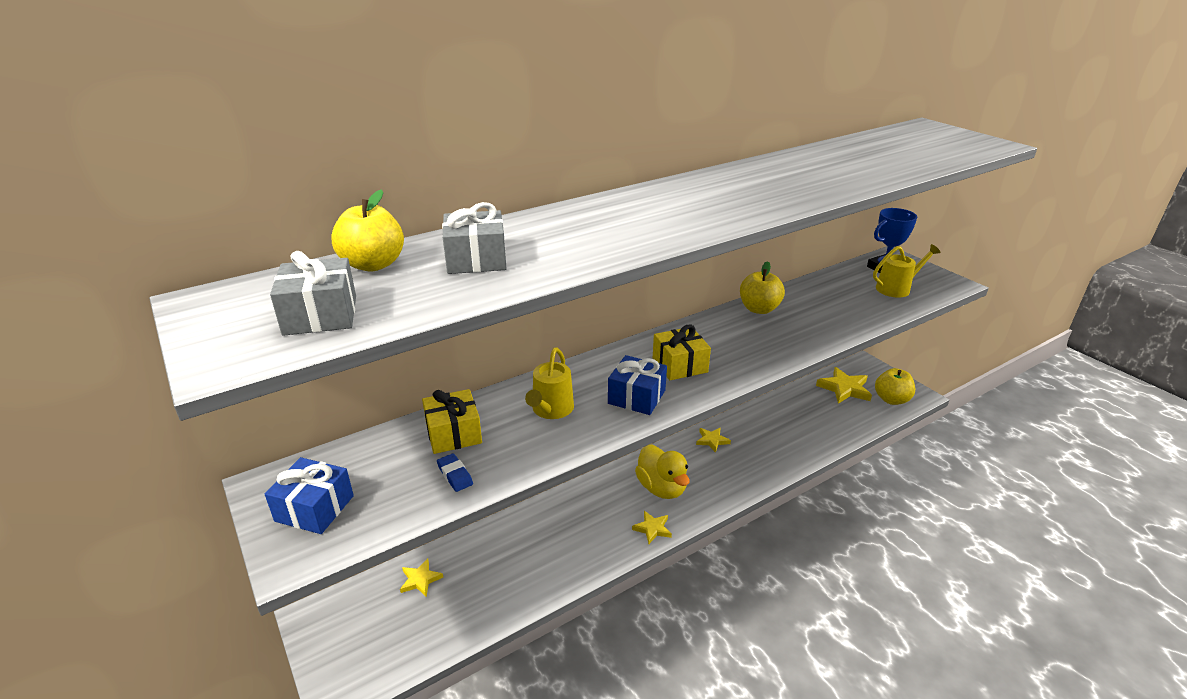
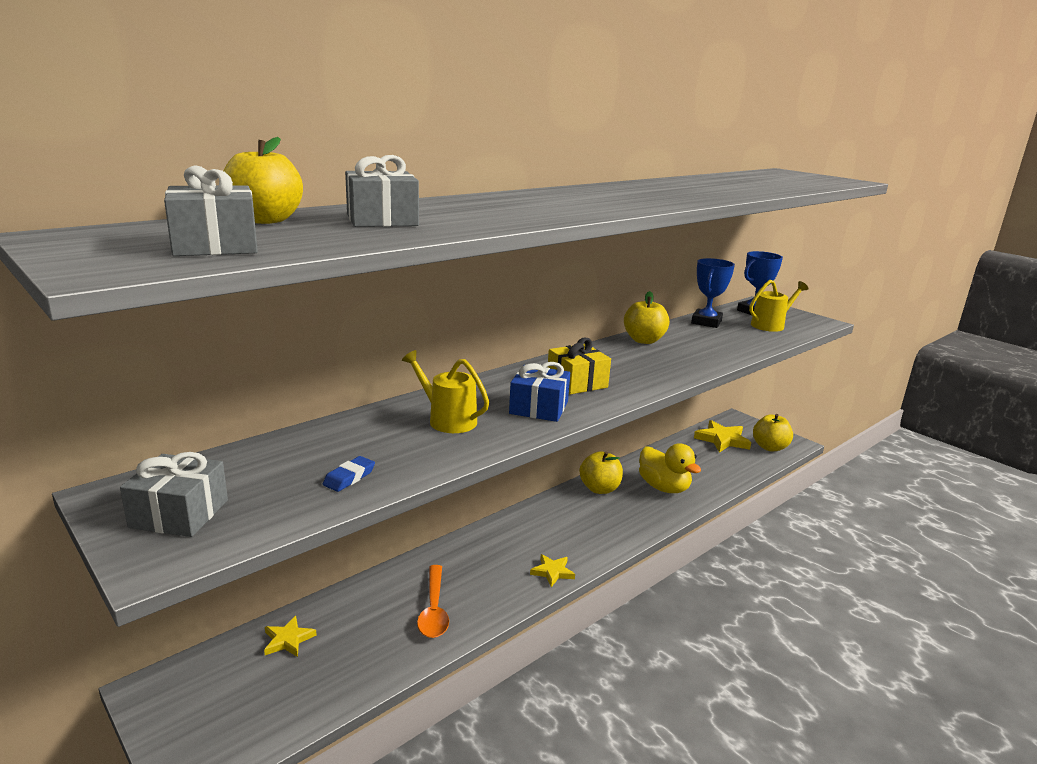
camera: 10 degrees left, 10 degrees down
(314, 508) = (179, 513): blue gift -> grey gift
(453, 433) = (340, 442): yellow gift -> none
(455, 475) = (349, 477): blue eraser -> blue eraser turned 75 degrees clockwise
(543, 560) = (434, 610): none -> orange spoon
(551, 409) = (448, 420): yellow watering can -> yellow watering can turned 120 degrees clockwise
(661, 488) = (555, 534): yellow duck -> yellow duck (664, 487)
(712, 440) = (599, 489): yellow star -> yellow apple
(829, 283) = (706, 322): none -> blue trophy

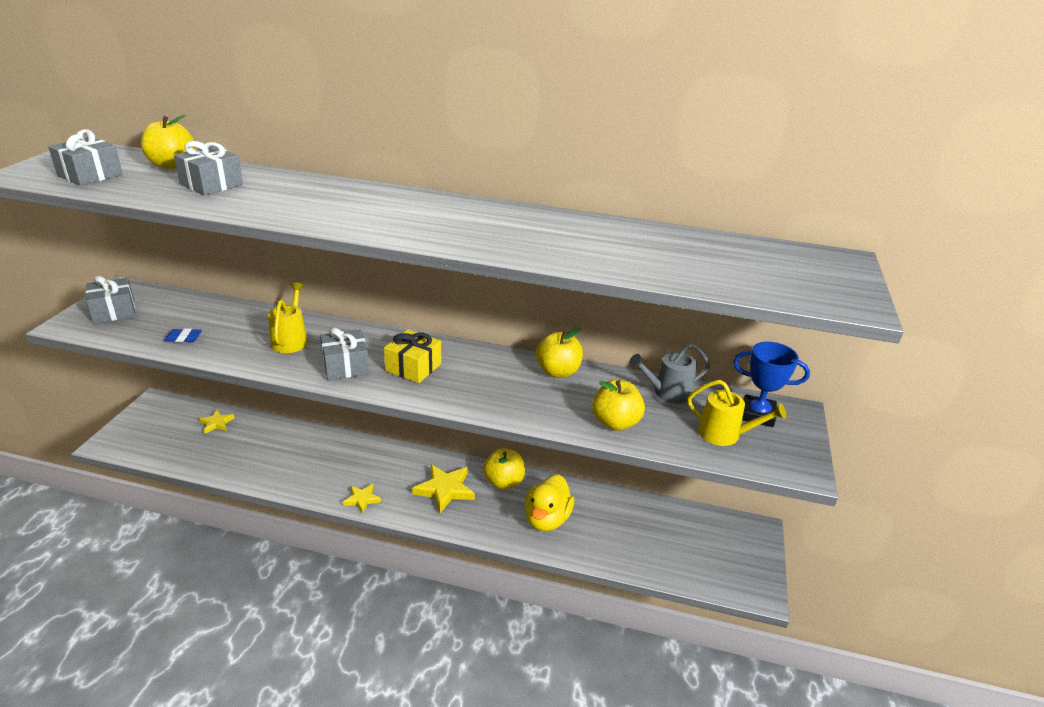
camera: 55 degrees right, 10 degrees up
(434, 610) = (279, 463): orange spoon -> none
(539, 408) = (345, 366): blue gift -> grey gift
(706, 322) = (668, 392): blue trophy -> grey watering can
(722, 440) = (692, 532): yellow star -> yellow star (445, 490)
(769, 447) = (721, 573): yellow apple -> yellow apple (615, 423)

